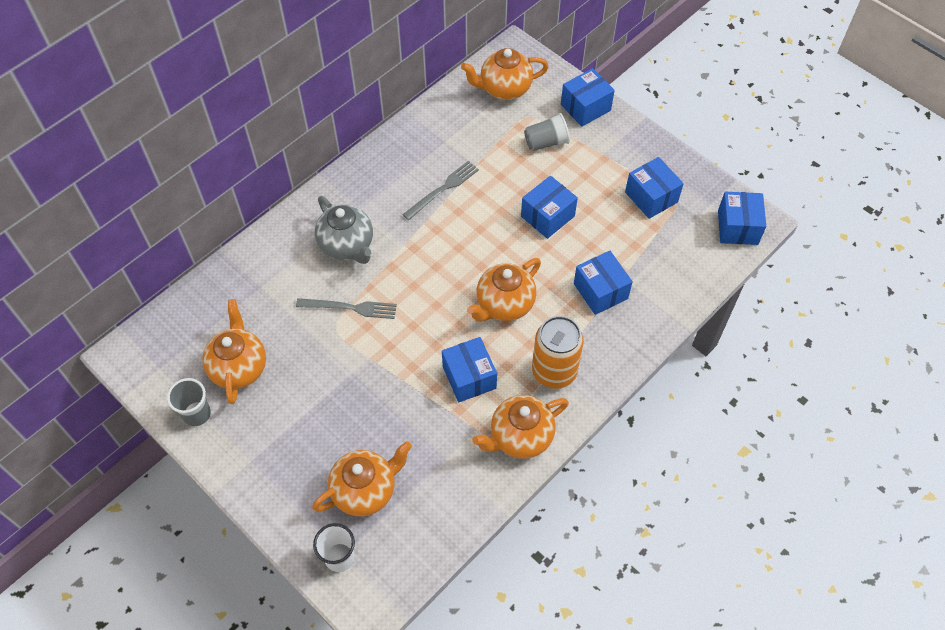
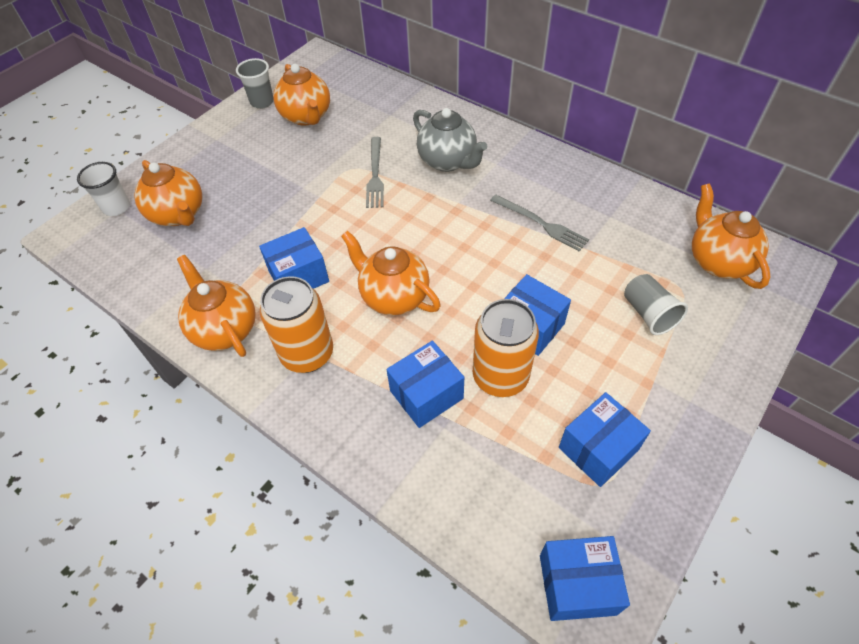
camera: 85 degrees right, 5 degrees down
(239, 367) = (306, 116): orange teapot -> orange teapot turned 75 degrees clockwise
(347, 246) = (448, 161): grey teapot -> grey teapot turned 90 degrees counterclockwise
(585, 107) = (730, 353): blue box -> none
(590, 242) = (500, 377): none -> orange can

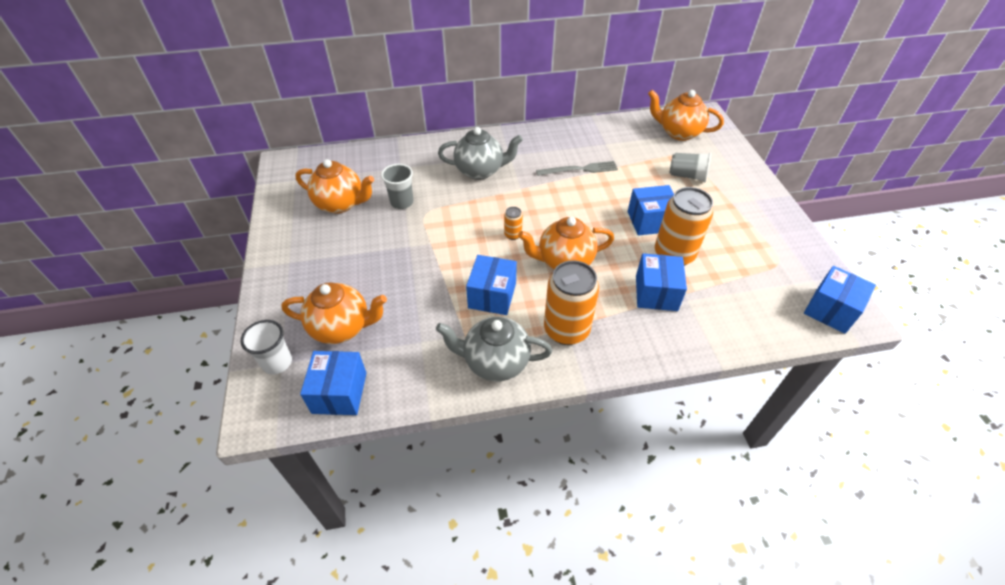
camera: 50 degrees left, 5 degrees down
(225, 329) = (495, 362): orange teapot -> grey teapot
(262, 102) = (287, 216): grey cup -> grey cup (402, 202)
(375, 175) = (447, 207): grey fork -> none
(389, 239) = (513, 235): none -> orange can
(598, 449) = (755, 249): blue box -> blue box (339, 392)

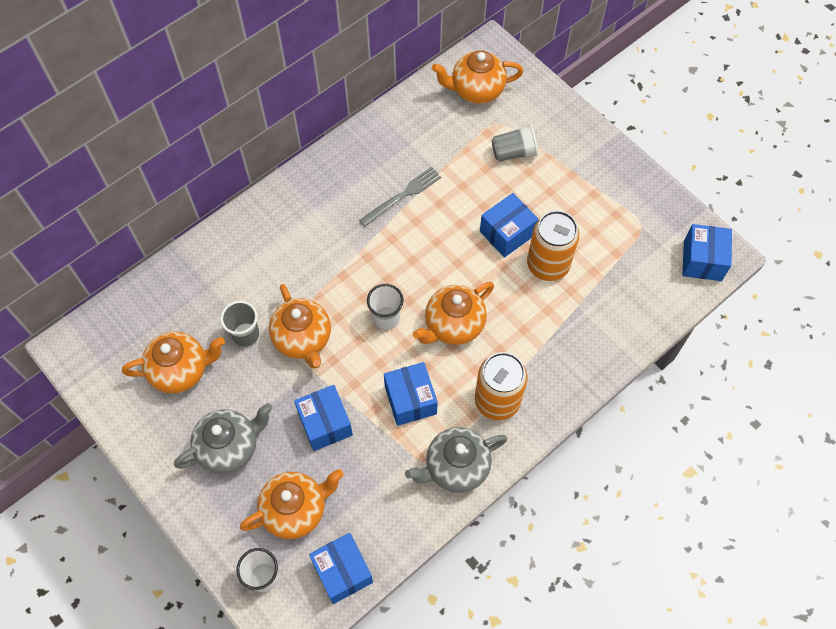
camera: 30 degrees left, 15 degrees up
(440, 222) = (303, 339): none -> orange teapot
(480, 171) = (300, 249): grey teapot -> grey teapot (229, 447)
(513, 235) = (386, 318): orange can -> white cup
(656, 293) = (553, 318): blue box -> blue box (325, 423)

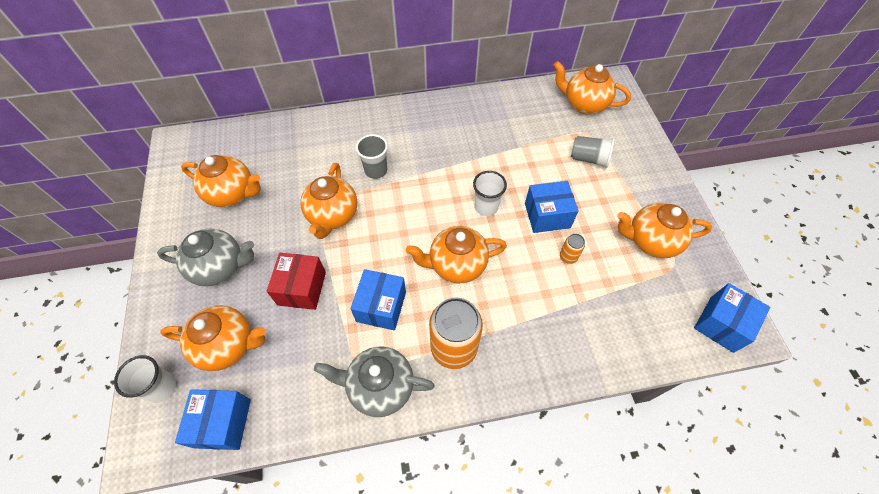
camera: 30 degrees right, 5 degrees down
(246, 335) = (295, 192): grey cup -> grey cup (376, 170)
(325, 423) = (302, 288): blue box -> red box
(386, 318) = (406, 232): white cup -> white cup (486, 207)
(402, 195) = (479, 151): grey fork -> none
(548, 265) = (568, 257): orange can -> orange can, size x0.44
(611, 212) = (650, 241): none -> orange teapot

